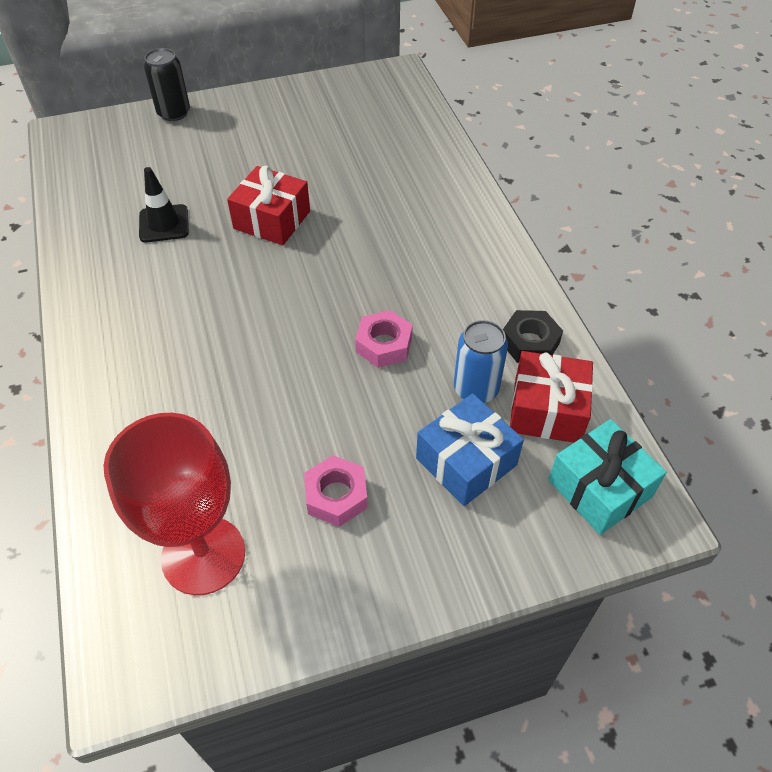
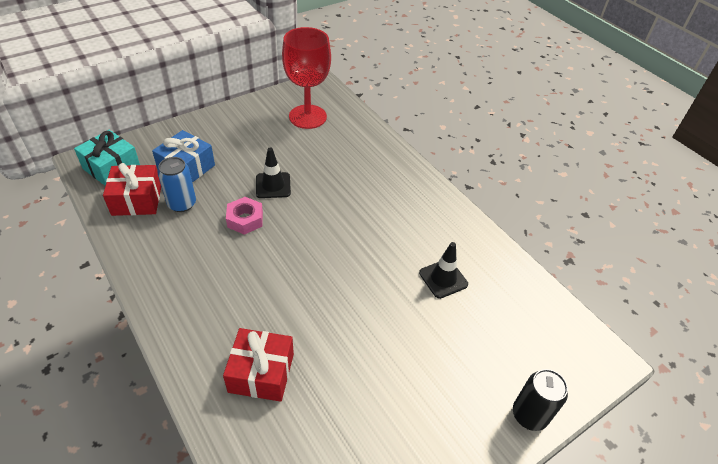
camera: 160 degrees right, 5 degrees down
(272, 220) = (361, 300): red gift -> red gift (261, 372)
(326, 396) = (273, 185): none -> black traffic cone
(336, 496) = (253, 144): pink nut -> none
(530, 343) = (144, 238): black nut -> none

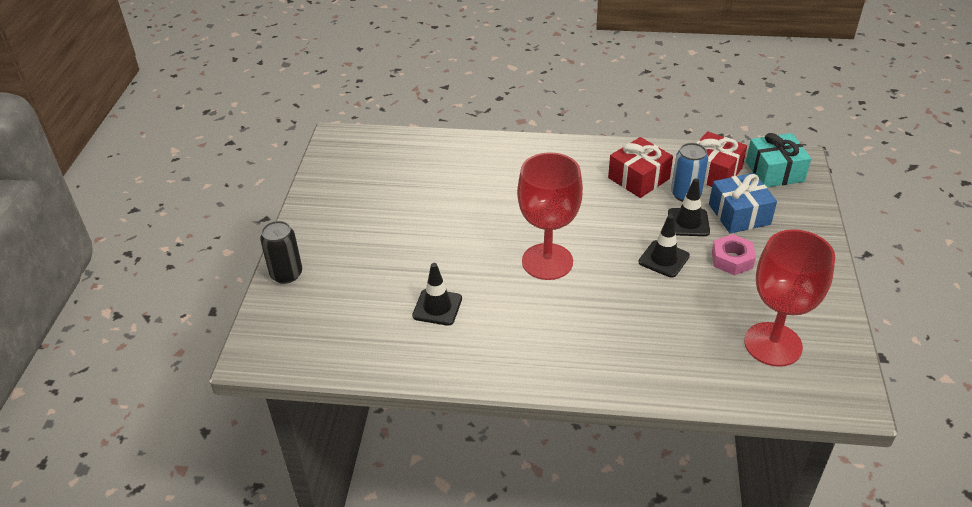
camera: 135 degrees right, 5 degrees down
(218, 189) = (688, 222): none -> black traffic cone
(245, 219) = (630, 222): pink nut -> pink nut (732, 259)
(261, 372) = (470, 171): red gift -> red gift (638, 178)
(334, 244) = (547, 261): none -> red goblet

